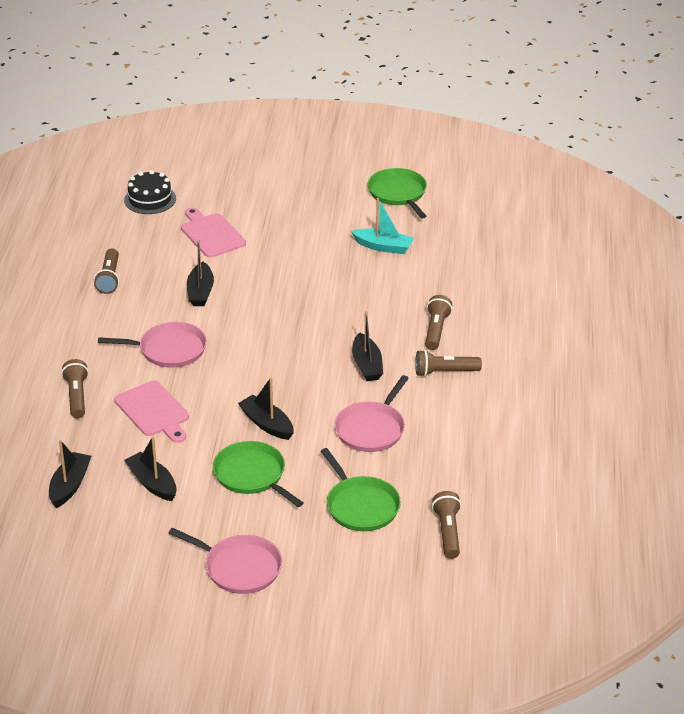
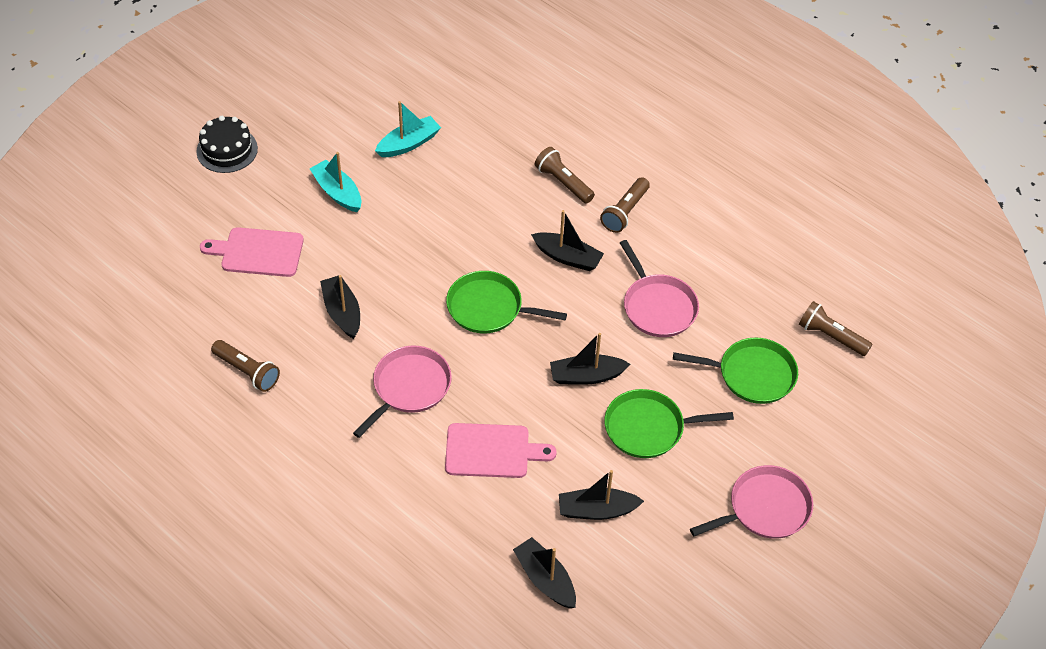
camera: 55 degrees left, 15 degrees up
(77, 396) = (413, 501): brown flashlight -> none
(150, 199) = (147, 266): black cake -> black cake (227, 150)
(200, 292) = (342, 312): black boat -> black boat turned 150 degrees counterclockwise
(301, 239) = (337, 192): none -> turquoise boat
(398, 193) = (339, 85): green pan -> green pan (489, 308)

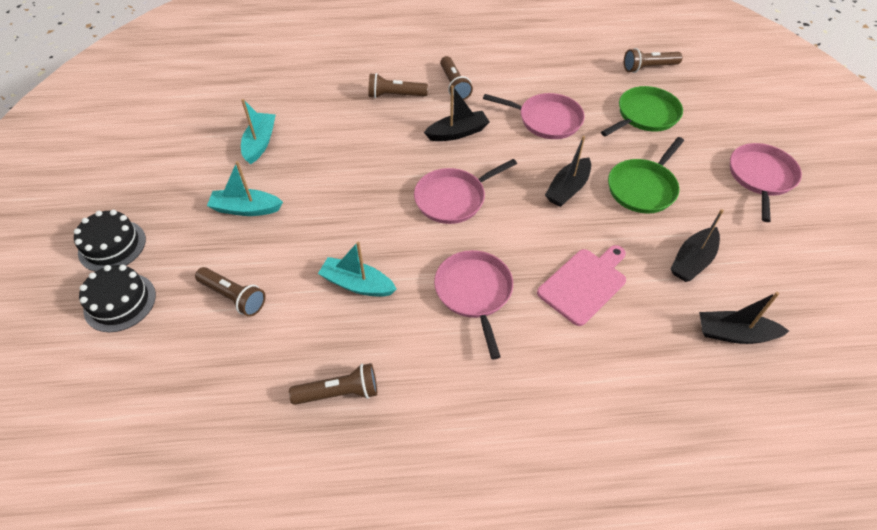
camera: 45 degrees left, 0 degrees up
(191, 197) = (120, 302): none -> black cake
(258, 252) = (233, 297): pink cutting board -> brown flashlight
(342, 312) = (357, 284): black boat -> turquoise boat
(489, 308) = (453, 198): green pan -> pink pan

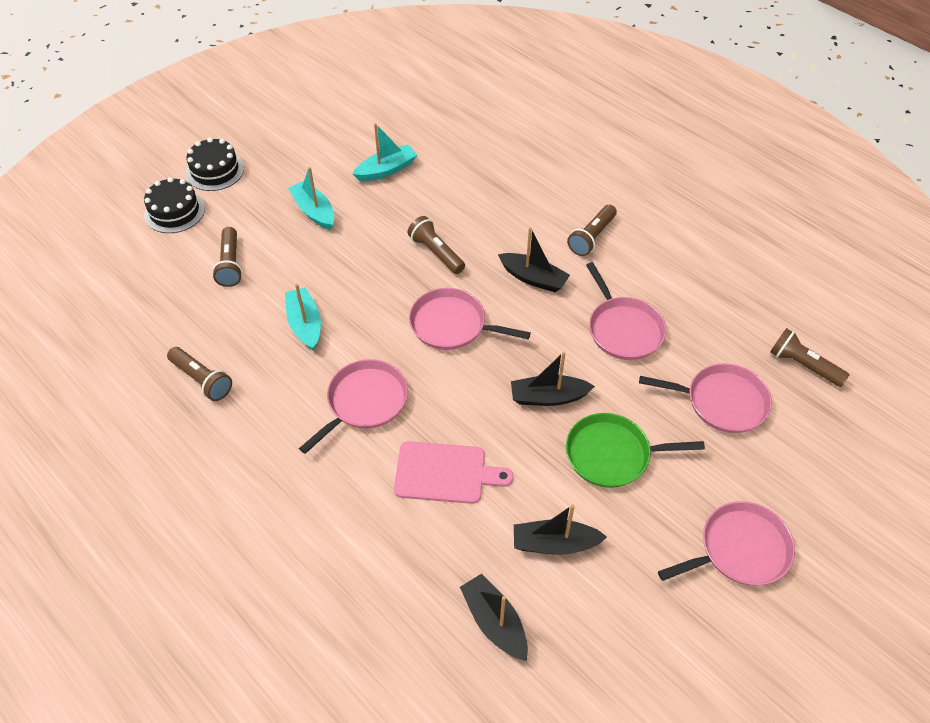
camera: 50 degrees right, 0 degrees up
(395, 95) = (532, 209): brown flashlight -> brown flashlight (436, 253)
(645, 115) = (721, 402): green pan -> pink pan

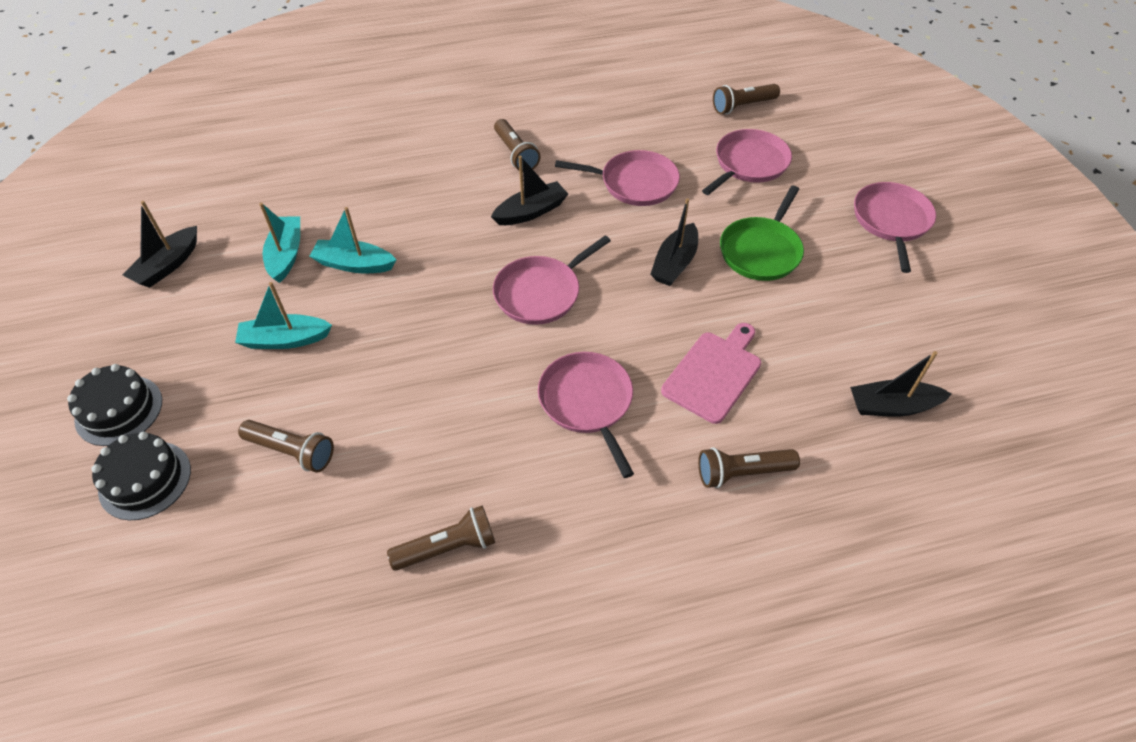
camera: 60 degrees left, 0 degrees up
(305, 324) = (444, 413): turquoise boat -> turquoise boat (354, 264)
(436, 253) = (439, 265): brown flashlight -> brown flashlight (742, 472)
(555, 544) = (832, 329): black boat -> black boat (168, 265)

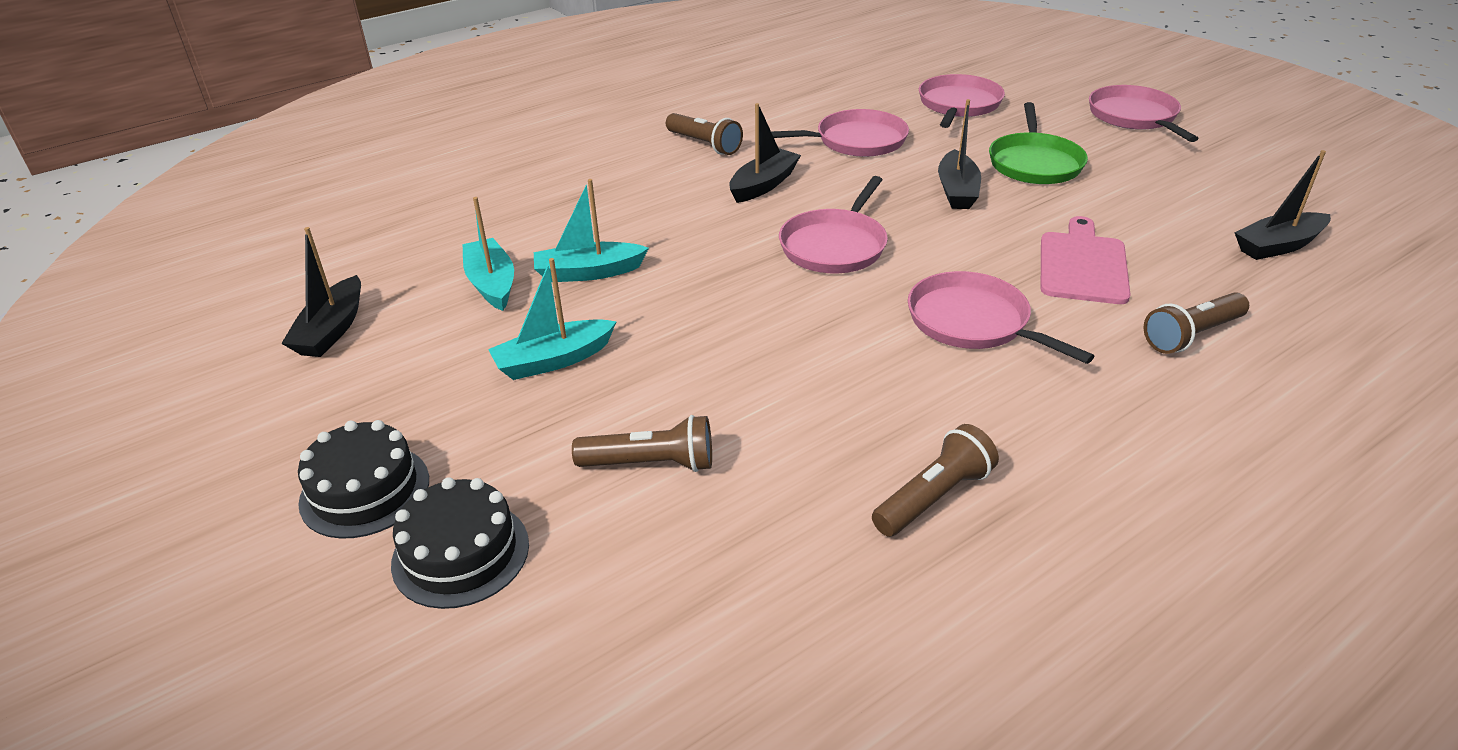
camera: 20 degrees left, 15 degrees down
(743, 106) = (912, 67): brown flashlight -> none

